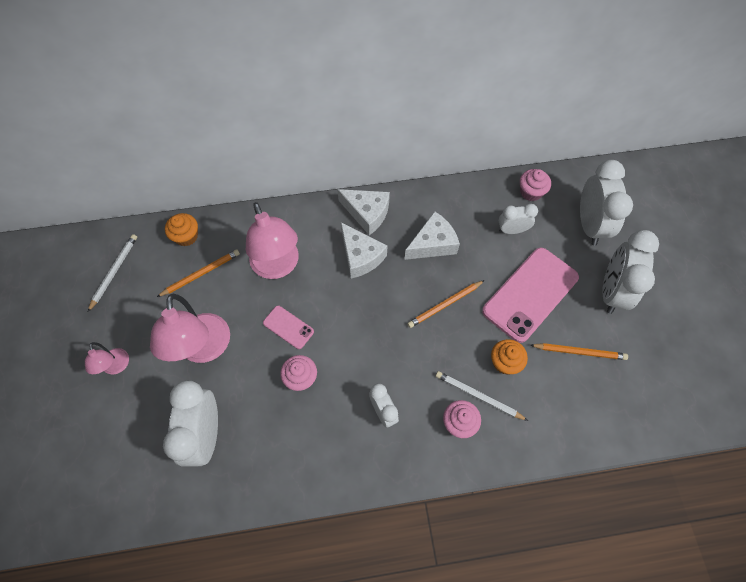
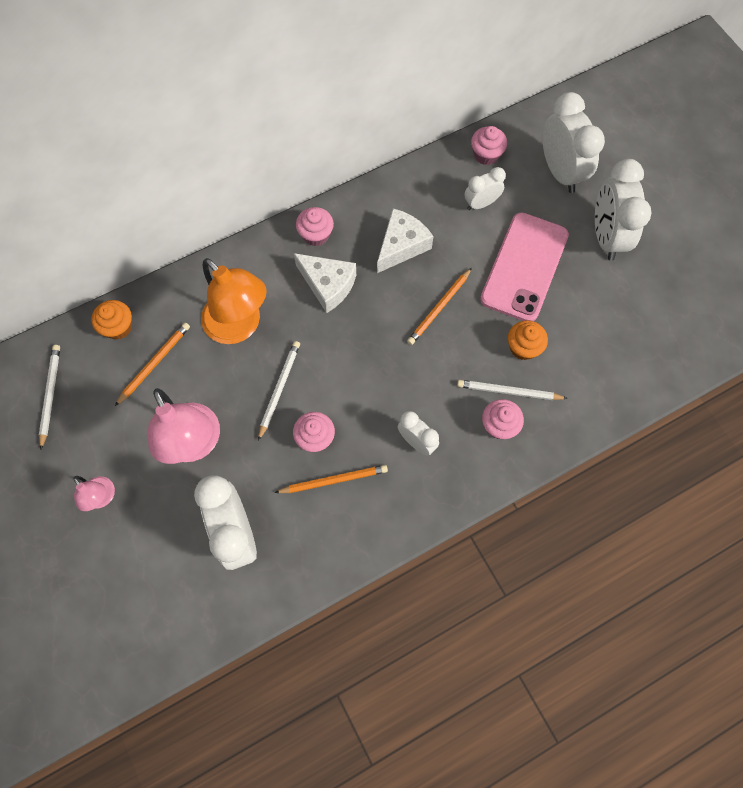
camera: 20 degrees left, 5 degrees up
(278, 266) = (239, 326): pink lamp -> orange lamp
(288, 327) = (279, 389): pink phone -> white pencil
(367, 213) = (316, 235): white cheese -> pink cupcake
(579, 352) = (594, 311): orange pencil -> orange pencil (334, 480)

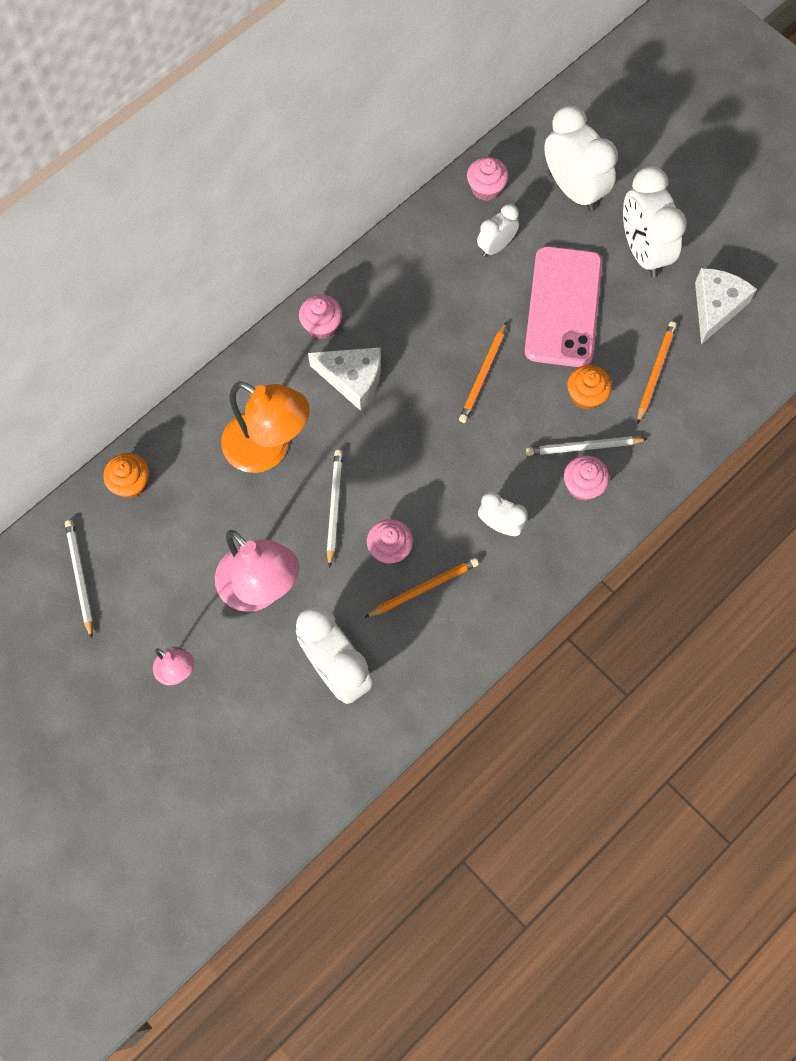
camera: 15 degrees left, 0 degrees up
(154, 363) = (186, 513): orange pencil -> orange pencil (655, 372)
(401, 246) = (421, 315): white cheese -> white cheese (716, 307)

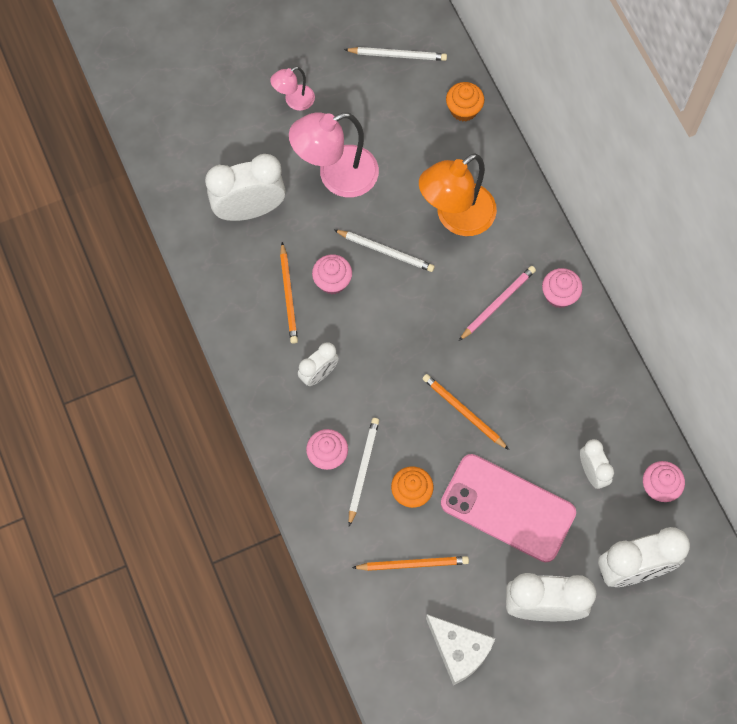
camera: 110 degrees right, 0 degrees up
(352, 379) = (497, 303): white cheese -> pink pencil
(655, 372) = (412, 564): orange pencil -> orange pencil turned 45 degrees counterclockwise

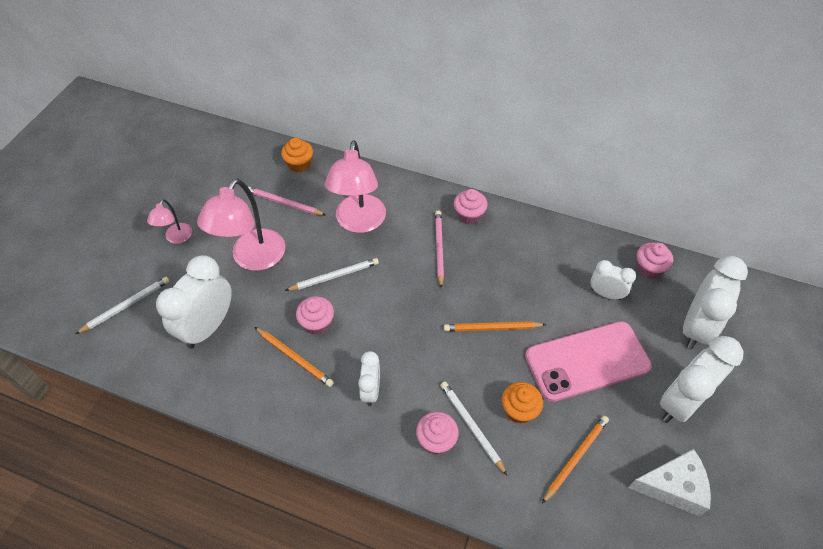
camera: 45 degrees left, 15 degrees down
(397, 55) = (224, 165): white pencil -> white pencil (126, 306)
(412, 141) = (284, 203): none -> pink pencil
(456, 217) = (359, 222): orange lamp -> pink lamp

